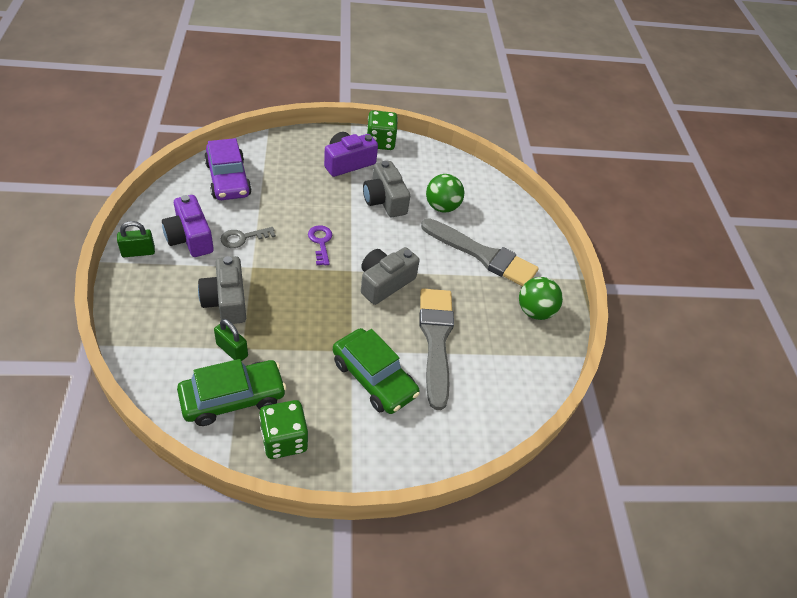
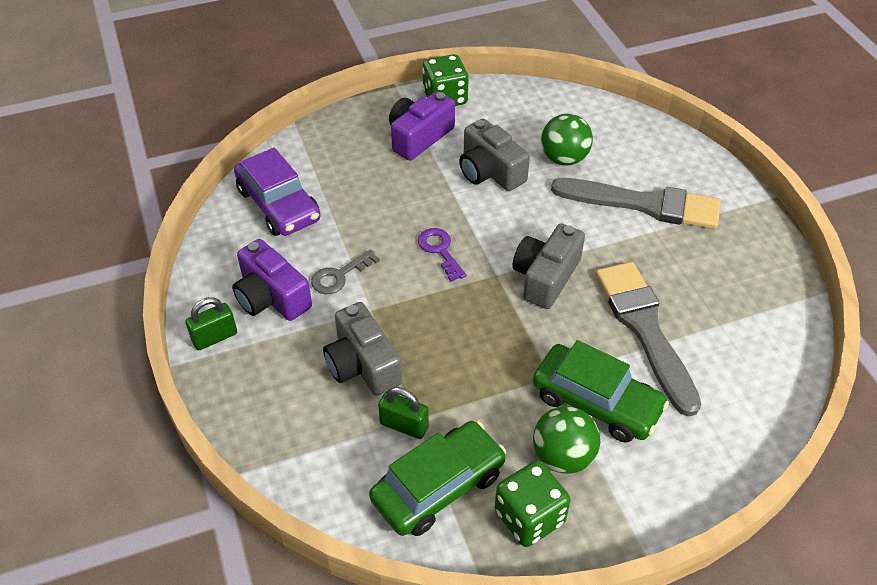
camera: 10 degrees left, 0 degrees up
(535, 311) = (741, 255): green ball -> green ball (563, 456)

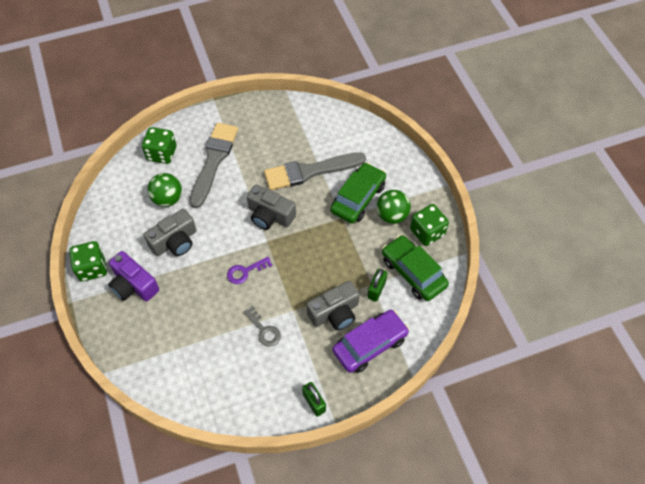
camera: 90 degrees left, 10 degrees up
(271, 297) = (281, 371): purple camera -> none
(279, 204) = (194, 375): purple car -> purple car (370, 344)
(646, 146) = (162, 153): none -> green dice

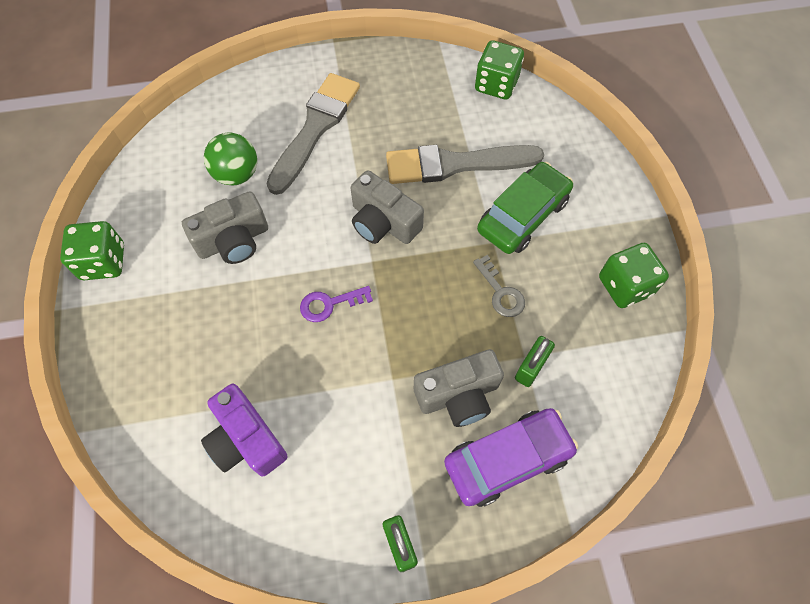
camera: 10 degrees right, 5 degrees up
(133, 285) = (157, 298): purple camera -> purple camera (246, 440)
(162, 153) = (243, 107): green dice -> green dice (496, 85)
(264, 330) = (341, 404): grey key -> grey key (501, 292)
(392, 215) = (572, 251): green ball -> none
(413, 272) = (594, 348): green car -> none

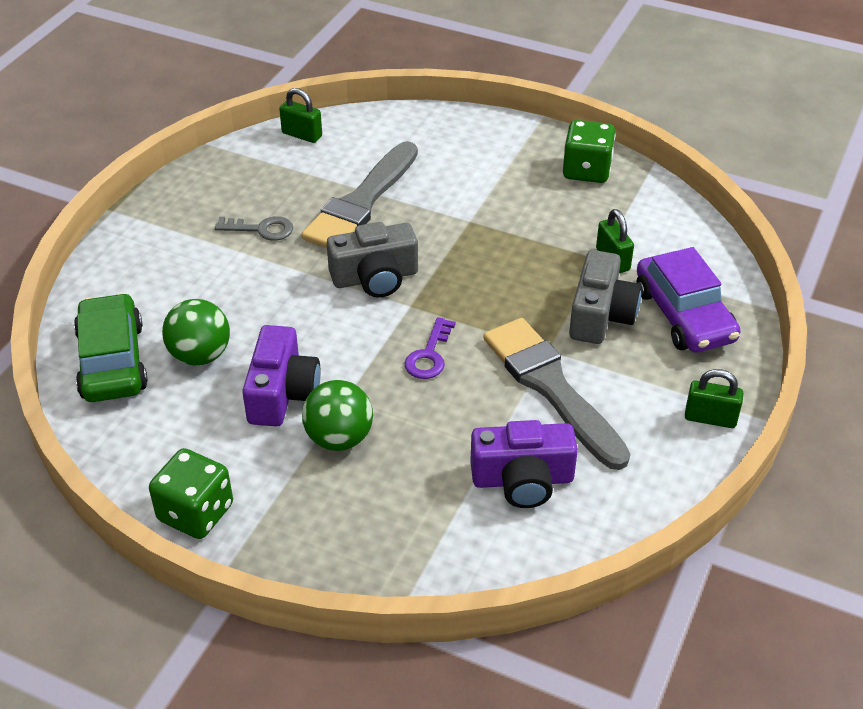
camera: 55 degrees left, 20 degrees down
(214, 299) = (339, 438): none -> green ball
(233, 240) = (282, 393): grey camera -> purple camera
(315, 128) = (209, 272): grey brush -> grey brush (551, 387)
(496, 85) = (302, 135): green dice -> green padlock
(501, 292) = (524, 241): grey key -> grey key (261, 229)
(507, 459) = (684, 315): purple car -> purple car turned 150 degrees clockwise
(522, 215) = (460, 190): green car -> green car (112, 361)

